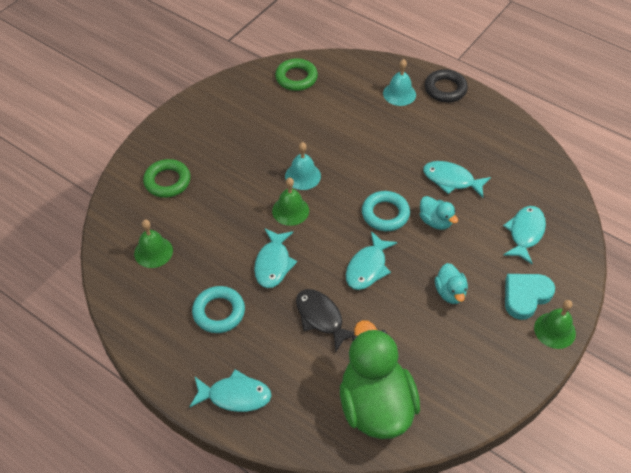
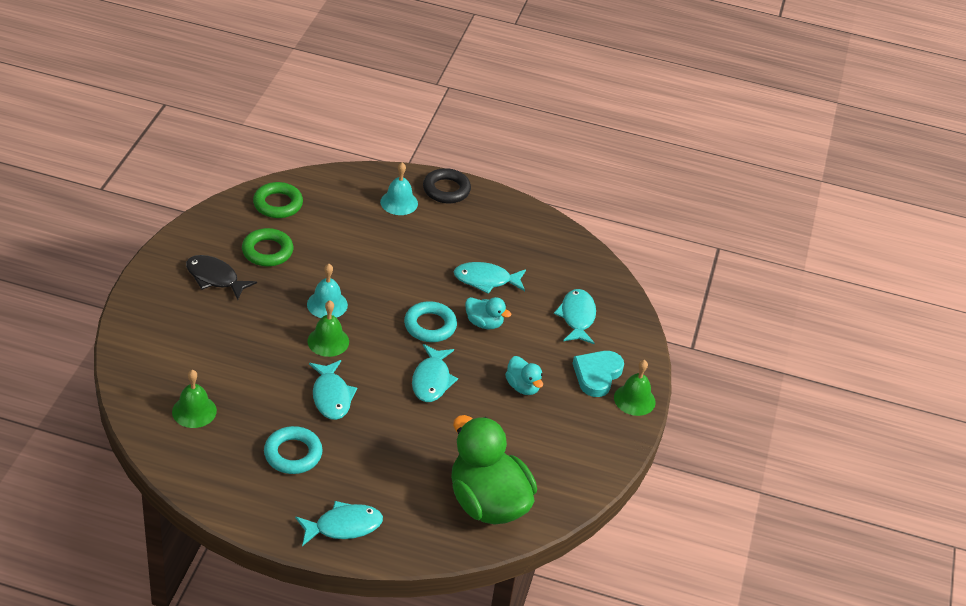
camera: 25 degrees left, 10 degrees down
(167, 181) = (177, 337): green ring -> green ring (267, 251)
(321, 318) = (402, 437): black fish -> black fish (215, 278)

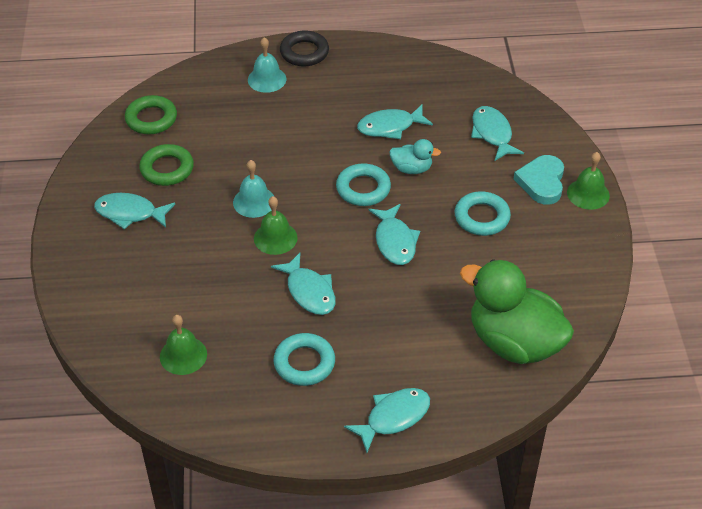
camera: 15 degrees left, 5 degrees up
(215, 278) = (130, 213): black fish -> turquoise fish
(523, 386) = (482, 217): turquoise duck -> turquoise ring

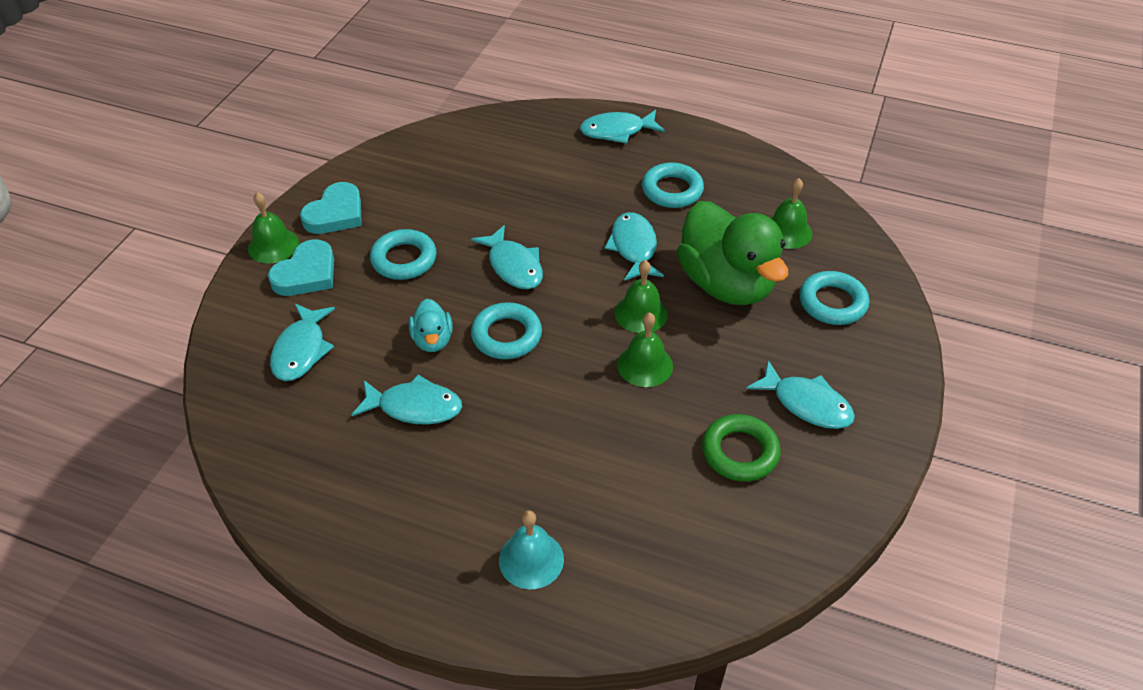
camera: 155 degrees left, 0 degrees up
(127, 298) = (832, 303): none -> turquoise ring
(151, 119) = (737, 550): green ring -> none
(254, 202) = (645, 365): turquoise bell -> green bell
(304, 52) = (443, 593): black ring -> none
(395, 241) = (513, 266): turquoise fish -> turquoise fish turned 135 degrees clockwise
(411, 169) = (432, 340): turquoise duck -> turquoise duck turned 135 degrees counterclockwise
(514, 342) = (473, 149): green duck -> green duck (726, 284)
(569, 235) = (335, 214): none -> turquoise heart

